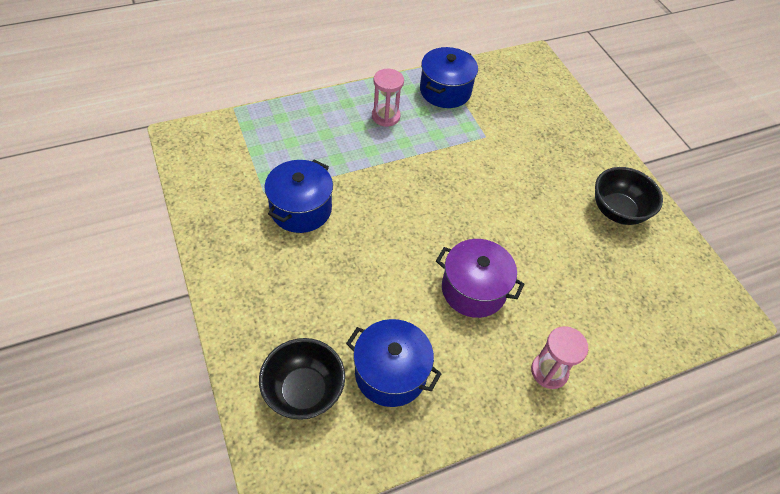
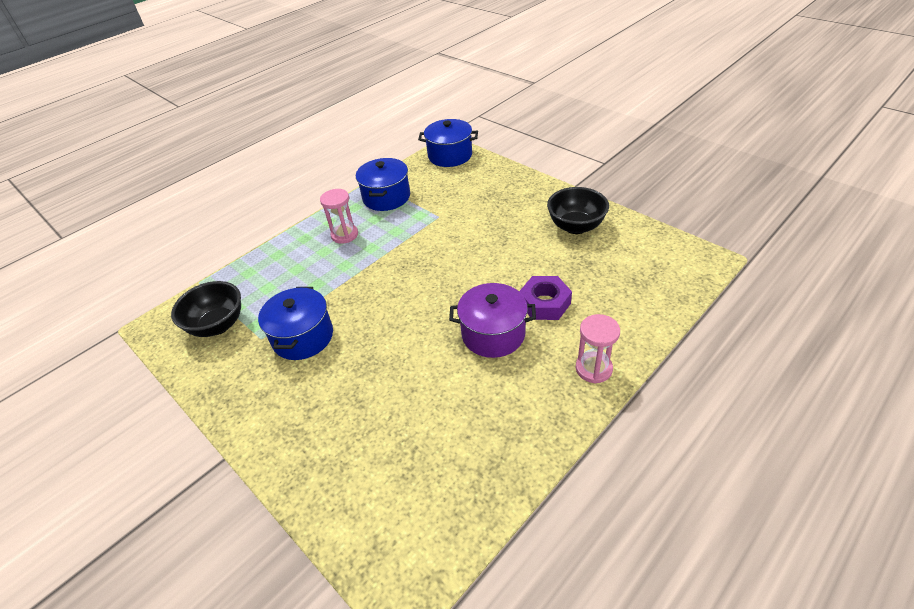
camera: 15 degrees left, 10 degrees down
(304, 391) = (383, 491): black bowl -> black bowl (218, 325)
(390, 373) = (457, 435): blue pot -> blue pot (450, 155)
(539, 281) = (544, 303): none -> purple nut

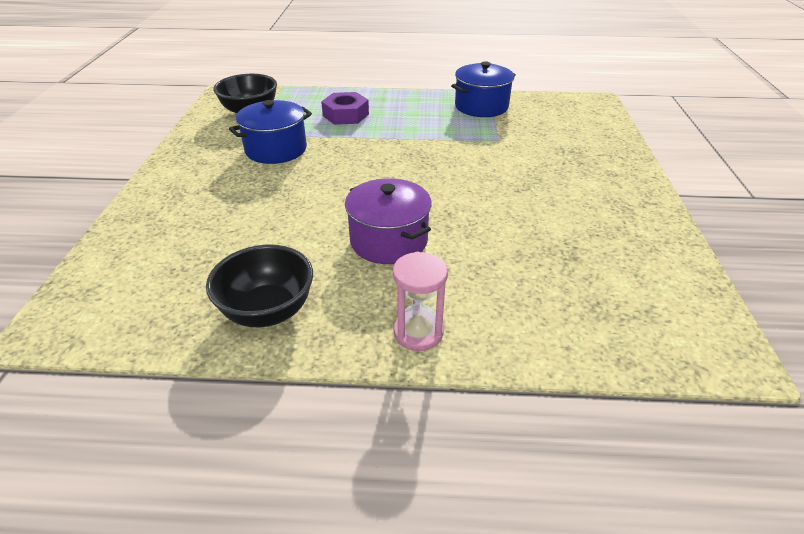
camera: 45 degrees right, 5 degrees down
(344, 235) = (408, 111): pink hourglass -> none
(450, 155) = (587, 107): blue pot -> none
(544, 303) = (470, 254): purple nut -> purple nut (346, 115)
(575, 226) = (614, 222): black bowl -> black bowl (268, 311)

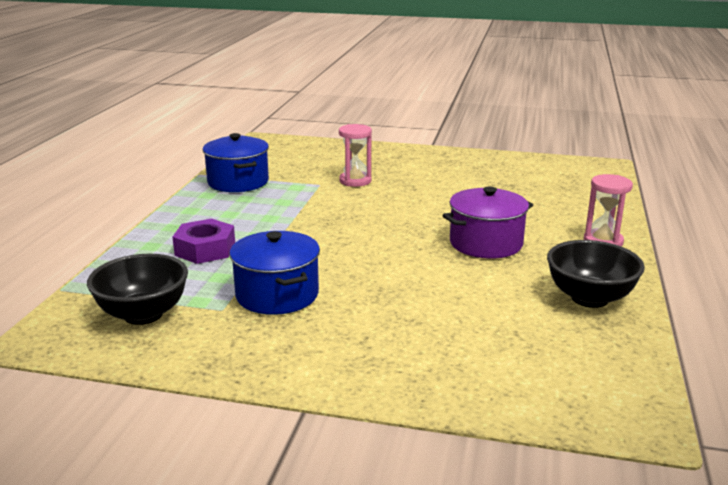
camera: 80 degrees left, 15 degrees down
(518, 156) = (355, 181): none -> pink hourglass

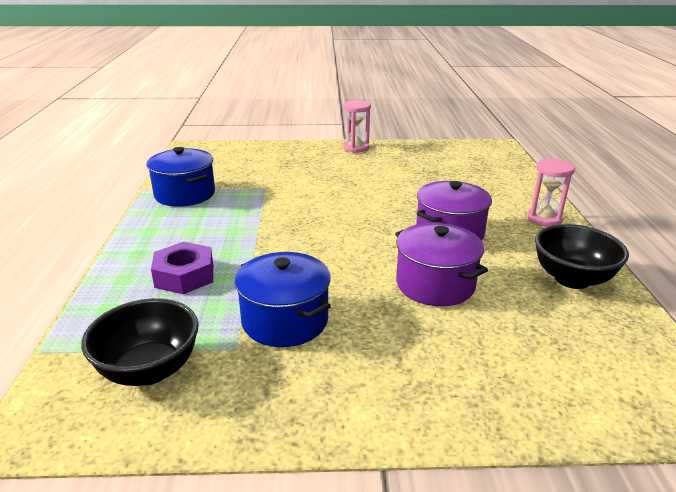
camera: 15 degrees left, 5 degrees up
(355, 181) = (297, 181): pink hourglass -> pink hourglass (356, 148)
(439, 285) = (435, 284): none -> purple pot

